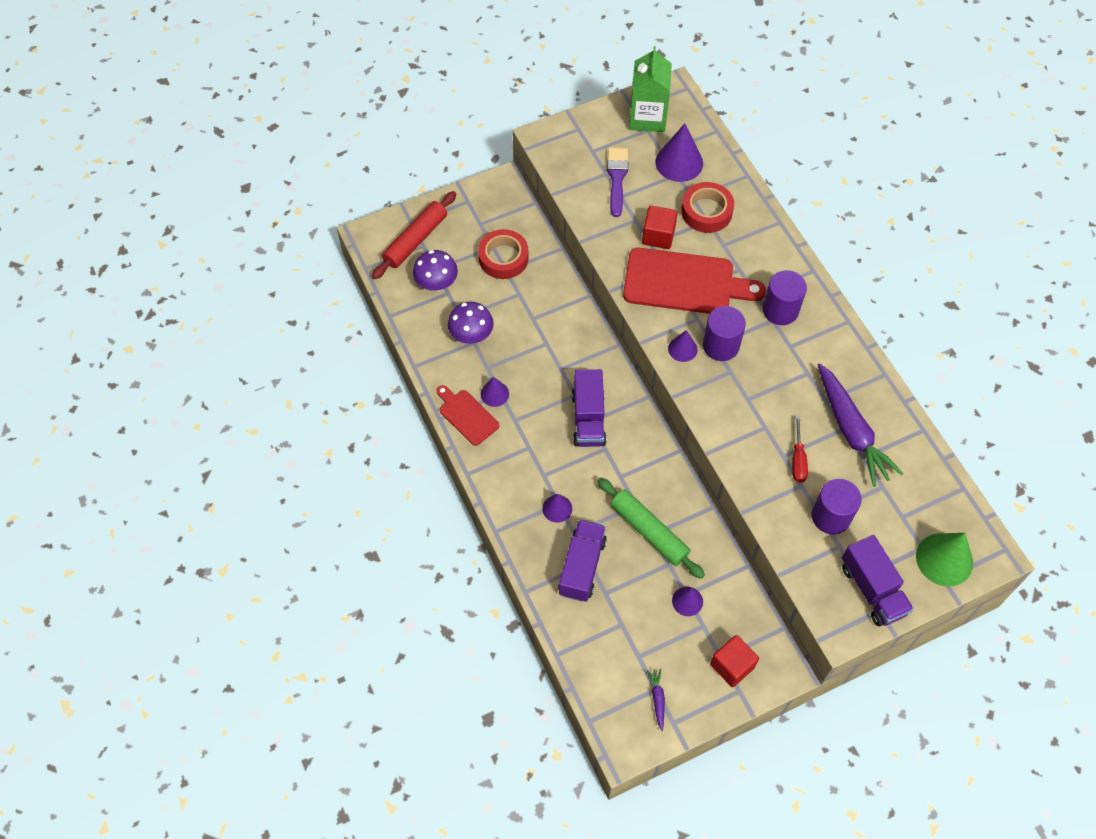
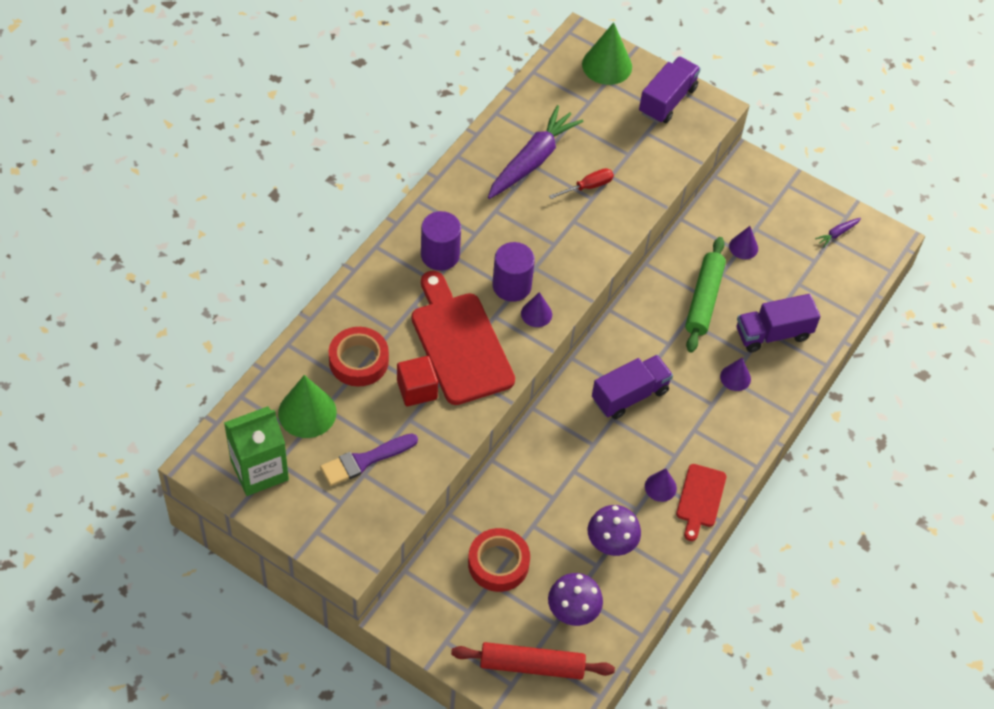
camera: 125 degrees left, 5 degrees down
(679, 162) = (307, 412): purple cone -> green cone
(732, 666) = (772, 197): red cube -> none
(831, 516) = (624, 147): purple cylinder -> none

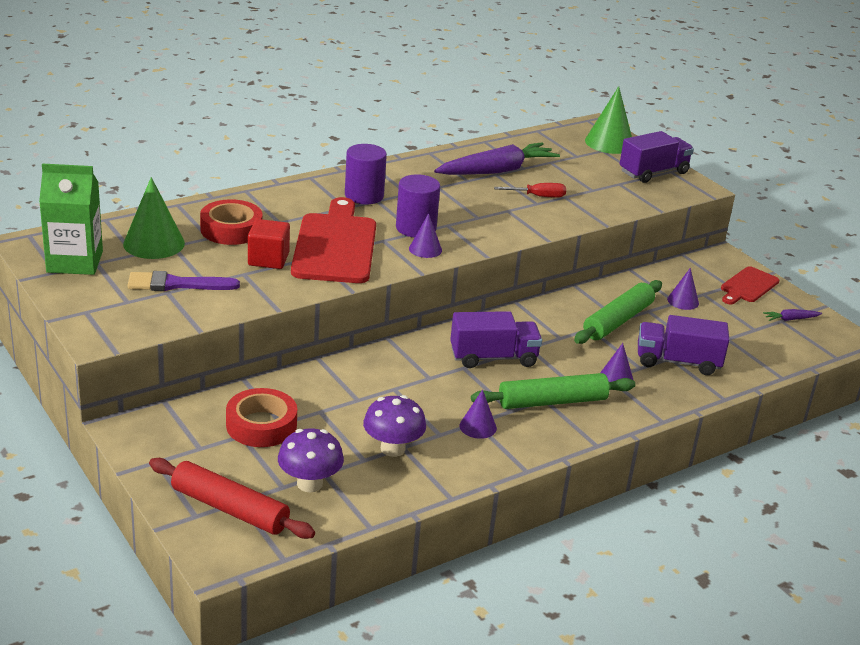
camera: 25 degrees right, 25 degrees down
(700, 498) = (515, 448): red cutting board -> red cutting board (748, 286)
(701, 430) = (552, 402): none -> green rolling pin

